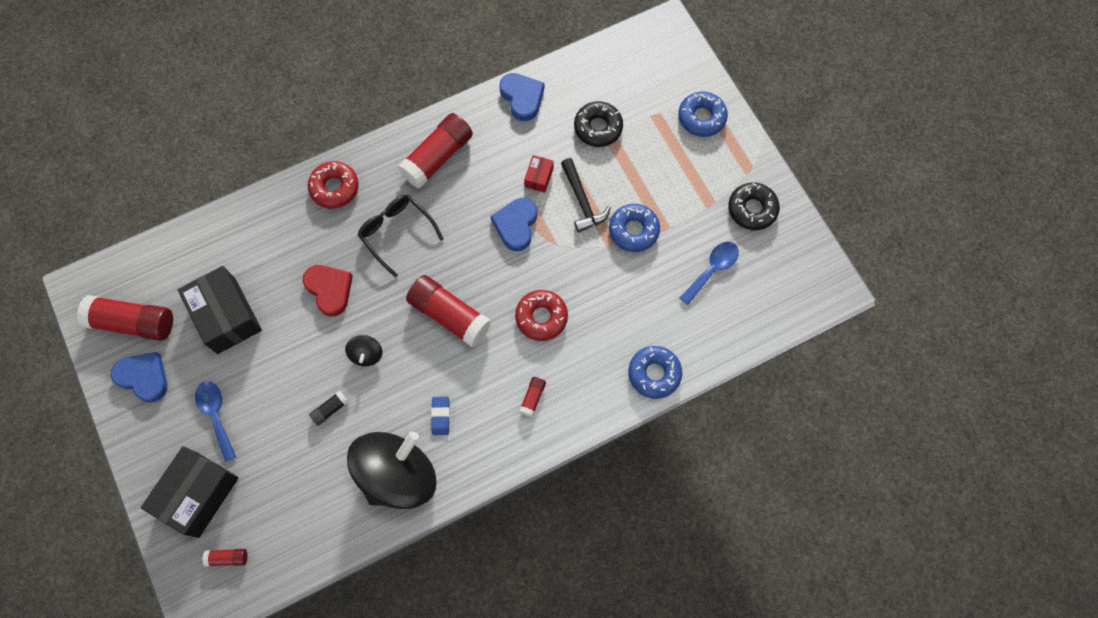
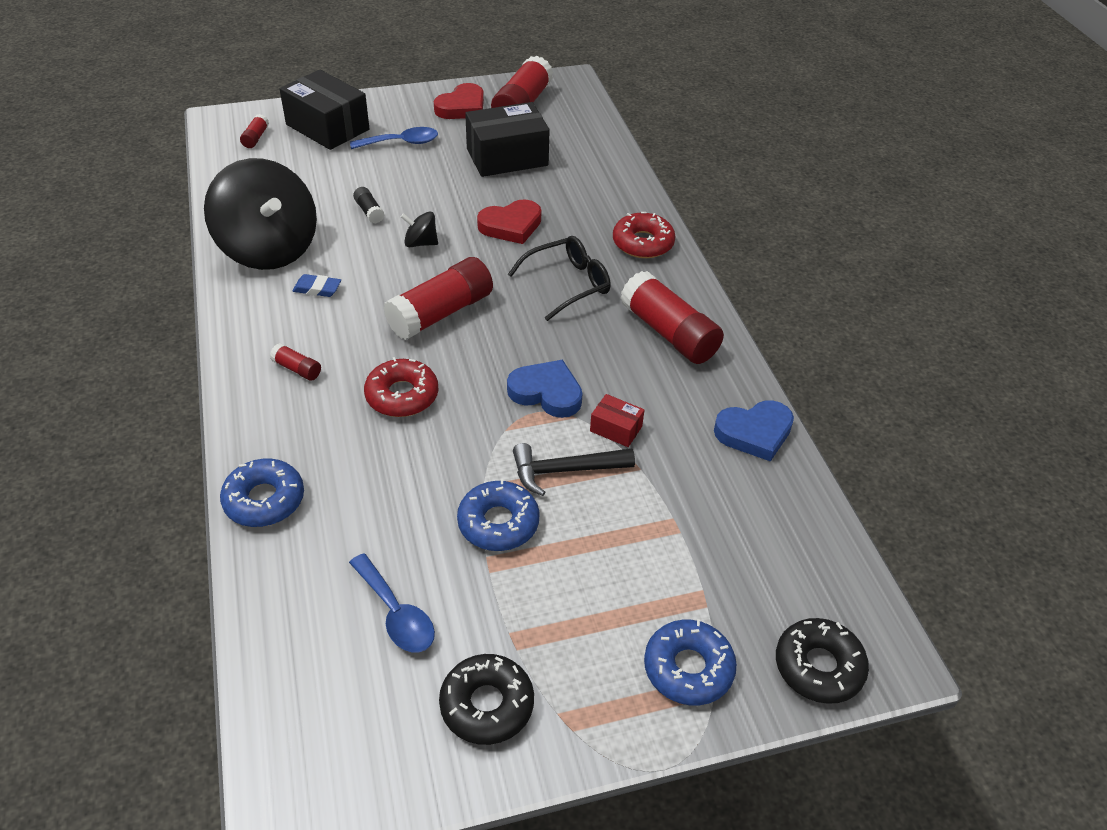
camera: 100 degrees right, 25 degrees down
(144, 377) = (462, 107): blue heart -> red heart
(598, 127) = (689, 514): black donut -> black donut (818, 667)

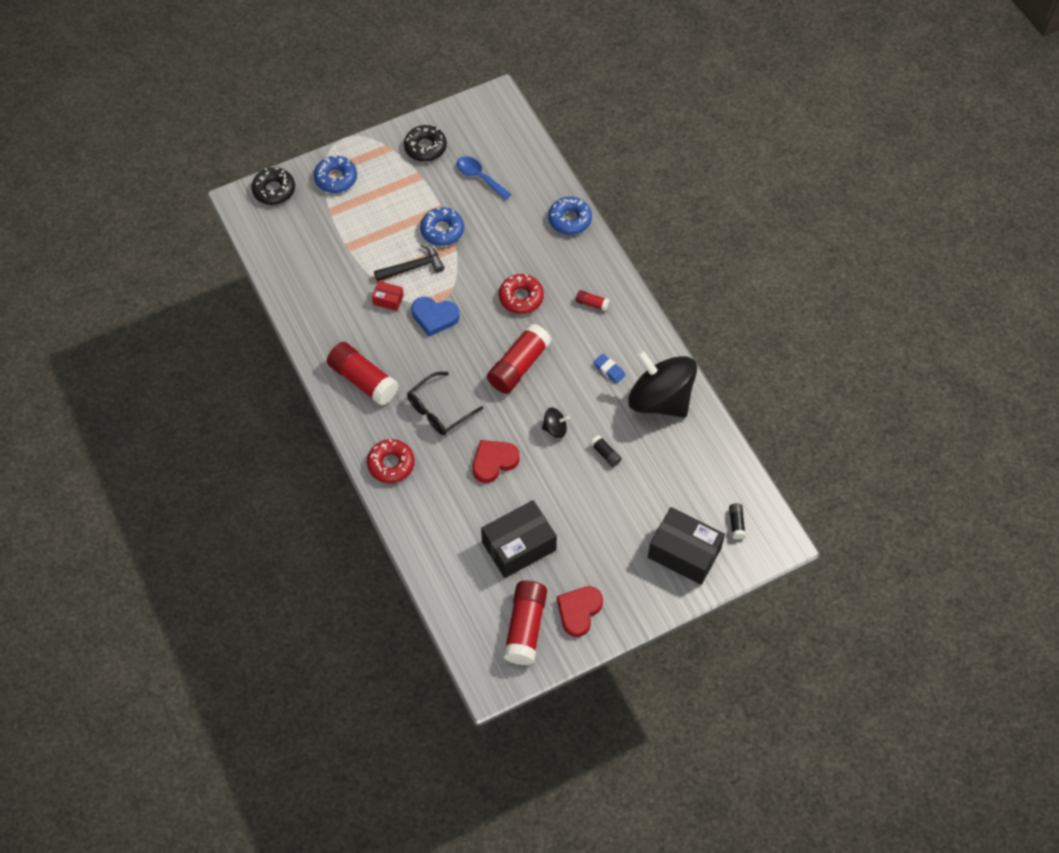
camera: 170 degrees right, 15 degrees up
(255, 138) = (736, 524): red glue stick -> black glue stick
(317, 289) = (609, 370): blue eraser -> blue eraser turned 45 degrees clockwise
(401, 143) = (613, 545): blue spoon -> none
(754, 433) = (305, 313): blue heart -> none

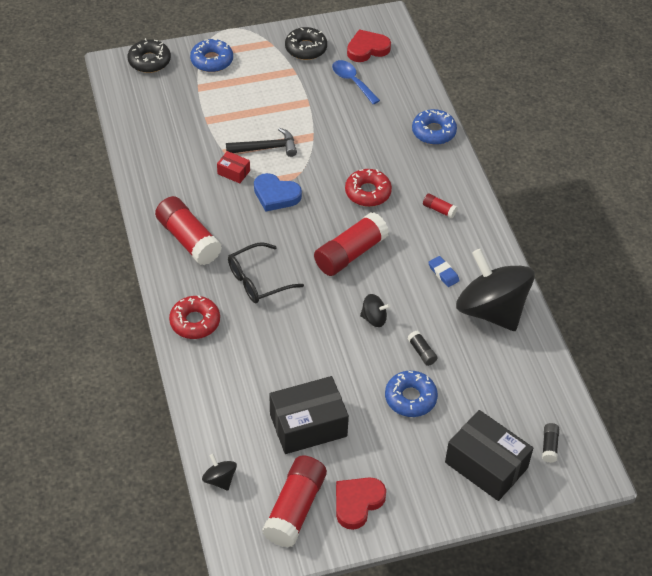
camera: 10 degrees right, 10 degrees down
(442, 230) = (303, 121): blue donut -> blue donut (410, 398)
(452, 613) = (220, 479): none -> black spinning top
(494, 462) = (302, 338): red heart -> red heart (367, 49)

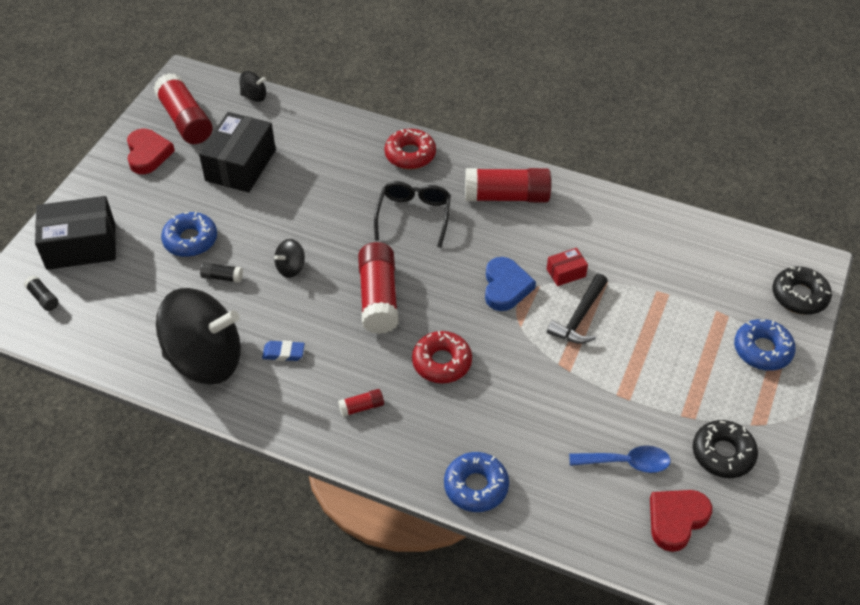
camera: 130 degrees right, 0 degrees up
(276, 195) = (505, 287): blue heart -> blue heart turned 120 degrees clockwise
(367, 49) = (676, 520): red heart -> red heart turned 150 degrees counterclockwise

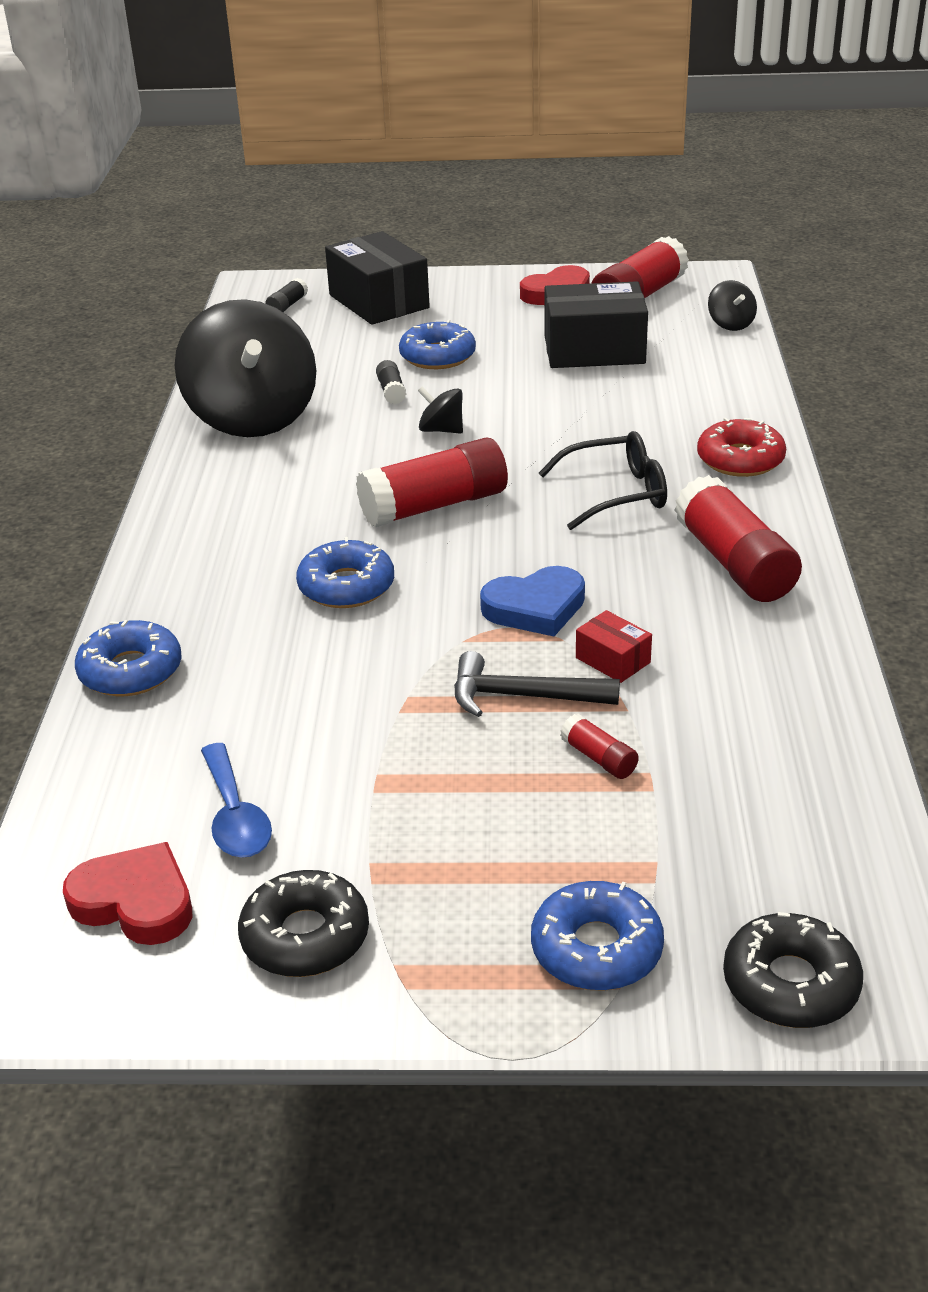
camera: 70 degrees right, 15 degrees down
(283, 353) = (292, 464): blue eraser -> none
(361, 407) = (230, 542): red glue stick -> red glue stick (599, 758)
(442, 362) = (346, 586): red donut -> blue donut

